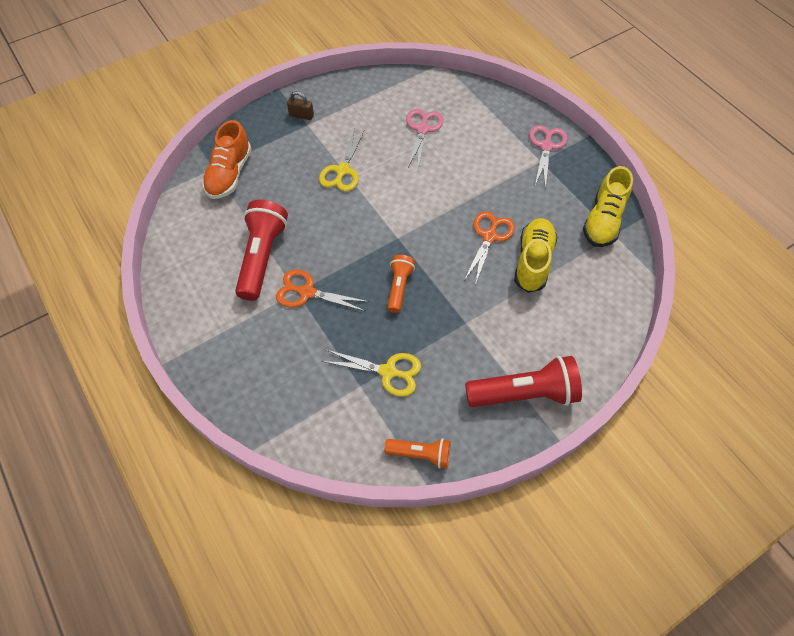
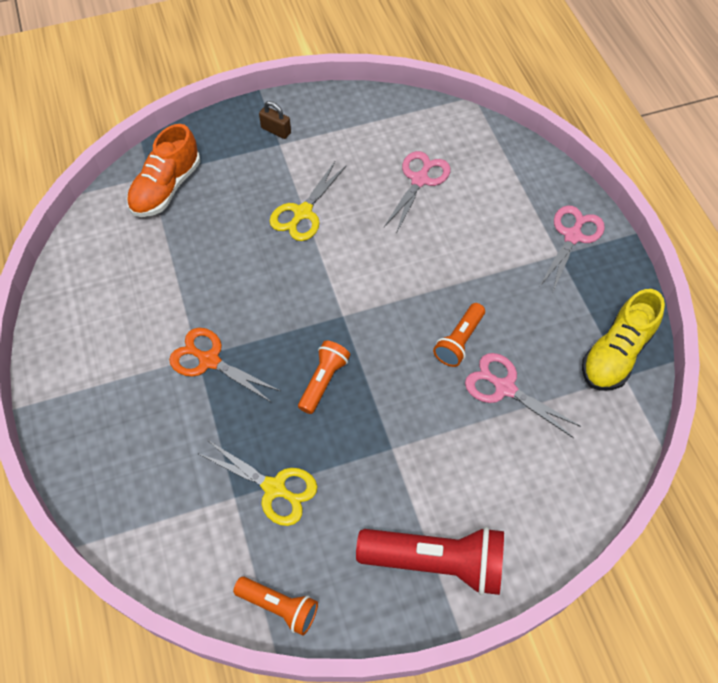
camera: 15 degrees right, 0 degrees up
(262, 257) = (170, 302): red flashlight -> none
(489, 236) = (459, 341): orange scissors -> orange flashlight
(533, 261) = (504, 388): yellow shoe -> pink scissors

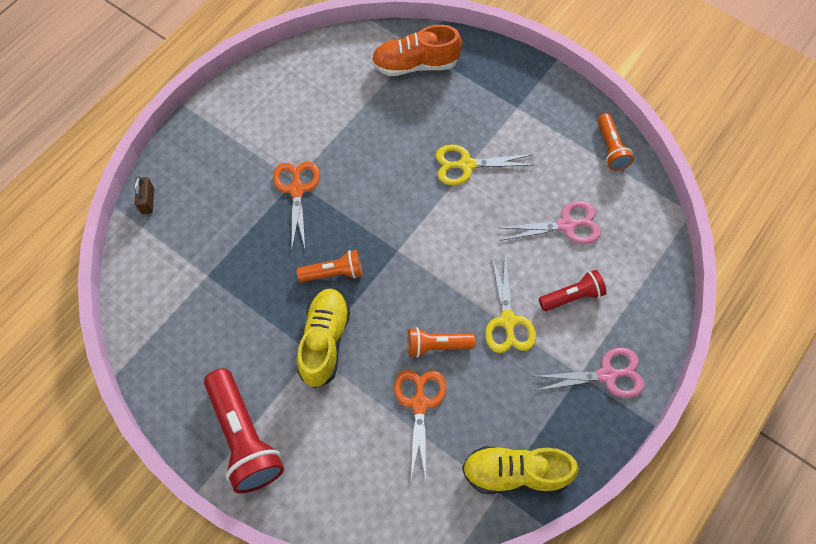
camera: 55 degrees right, 5 degrees up
(274, 488) = (229, 296): yellow scissors -> yellow scissors (507, 321)
(276, 130) = (527, 96): brown padlock -> brown padlock (147, 201)
(279, 606) = (149, 354): orange flashlight -> orange flashlight (611, 148)
(388, 430) = (324, 341): none -> yellow shoe
(486, 216) = (572, 296): none -> red flashlight
(504, 388) = (420, 403): pink scissors -> orange scissors

